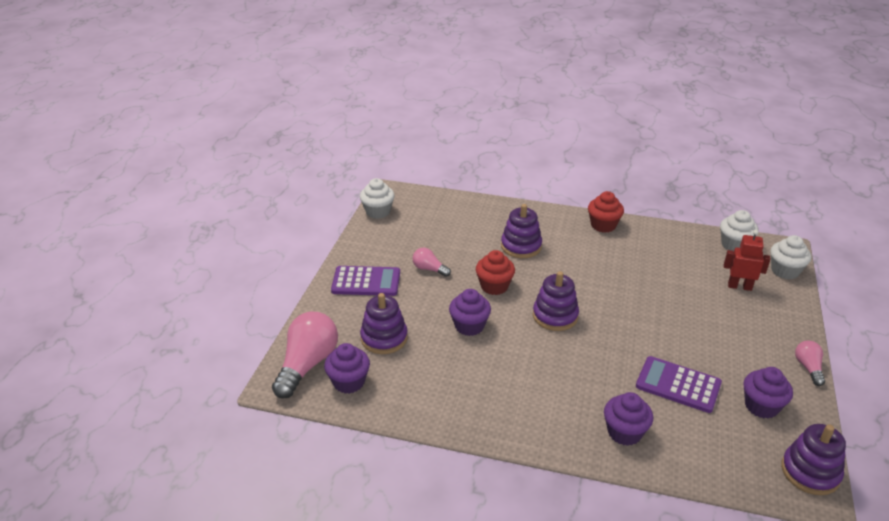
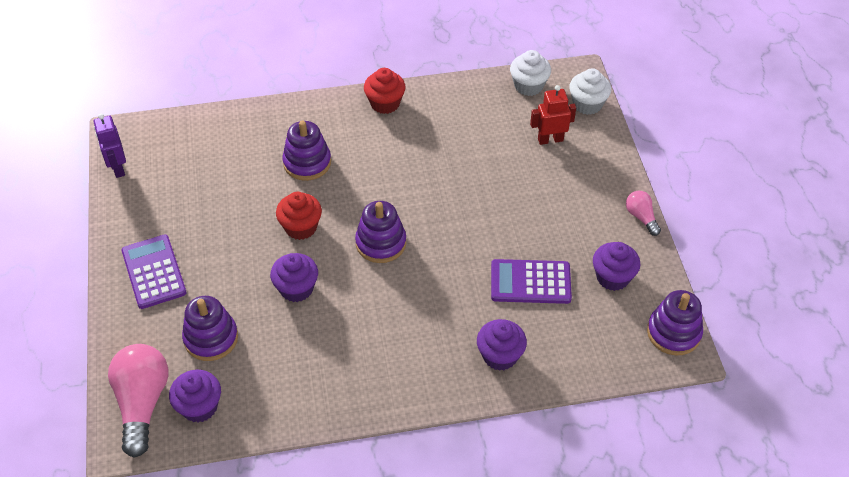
camera: 25 degrees left, 15 degrees up
(366, 282) = (153, 272): purple calculator -> purple calculator turned 90 degrees counterclockwise
(378, 212) = (118, 168): white cupcake -> purple robot
(429, 269) = (218, 229): pink light bulb -> none

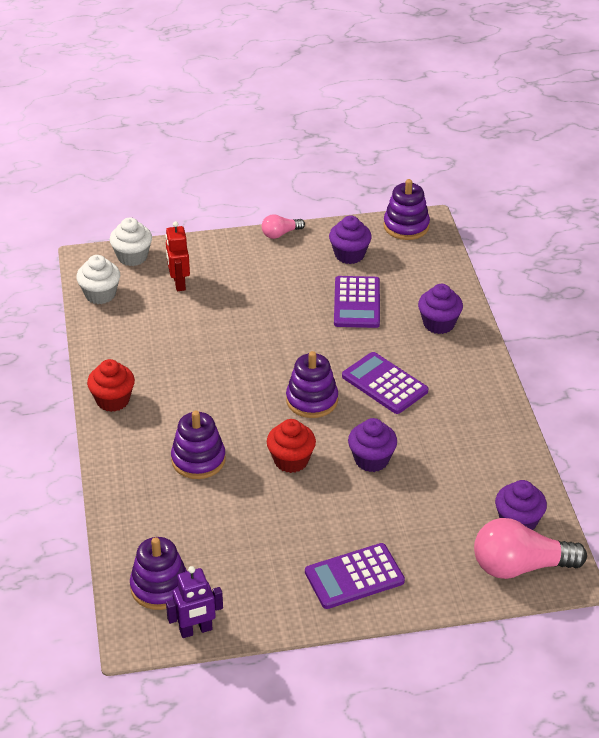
camera: 90 degrees left, 10 degrees down
(211, 338) = (437, 520): purple stacking toy -> purple stacking toy (160, 587)
(403, 302) = (384, 384): none -> purple calculator

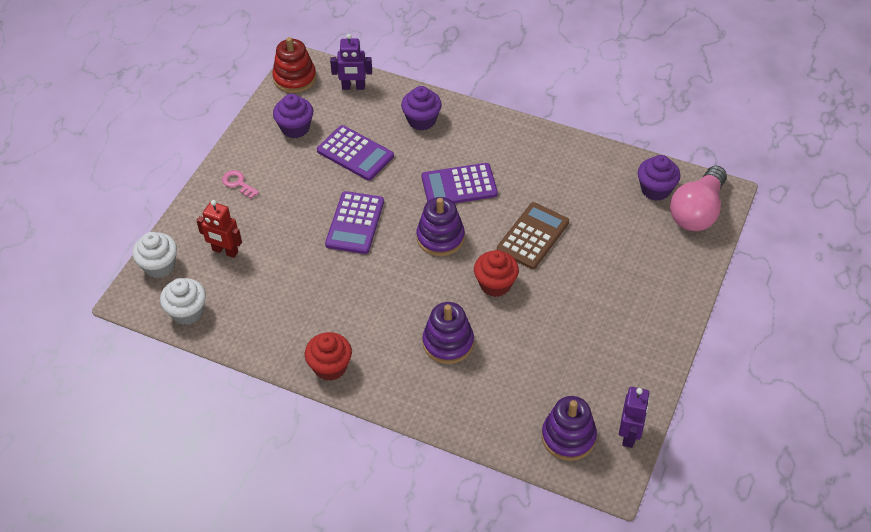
camera: 55 degrees left, 10 degrees up
(256, 254) = (238, 183): none -> pink key
(280, 234) = (228, 155): pink light bulb -> none
(354, 577) = (643, 309): purple calculator -> purple calculator (355, 223)
(371, 460) = (532, 236): purple cupcake -> brown calculator
(406, 226) = (294, 78): purple stacking toy -> red stacking toy
(433, 264) = (353, 87): none -> purple robot

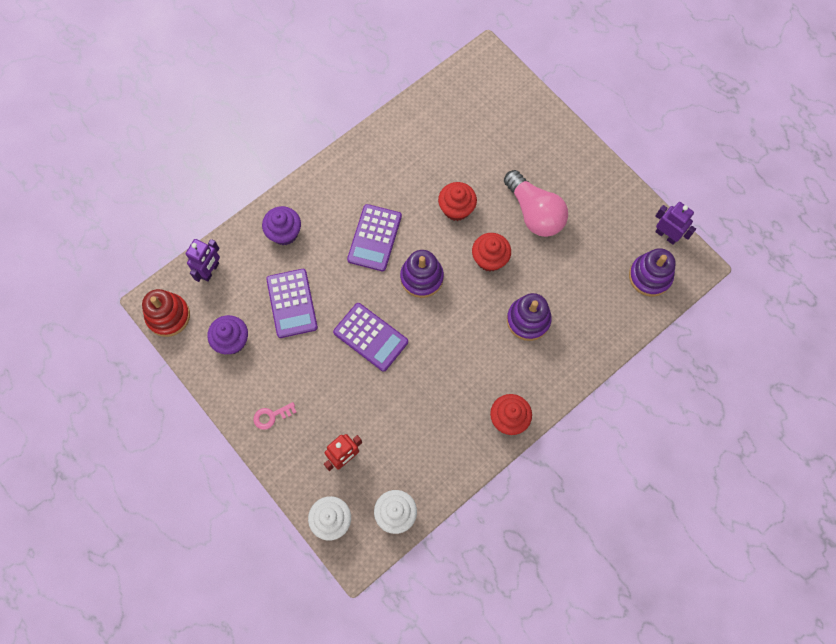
camera: 65 degrees left, 20 degrees up
(355, 153) = (292, 303): purple calculator -> purple calculator turned 105 degrees clockwise
(532, 236) = (456, 209): brown calculator -> red cupcake
(655, 189) = (457, 99): purple cupcake -> none
(697, 211) = (494, 83): pink light bulb -> pink light bulb (534, 212)

